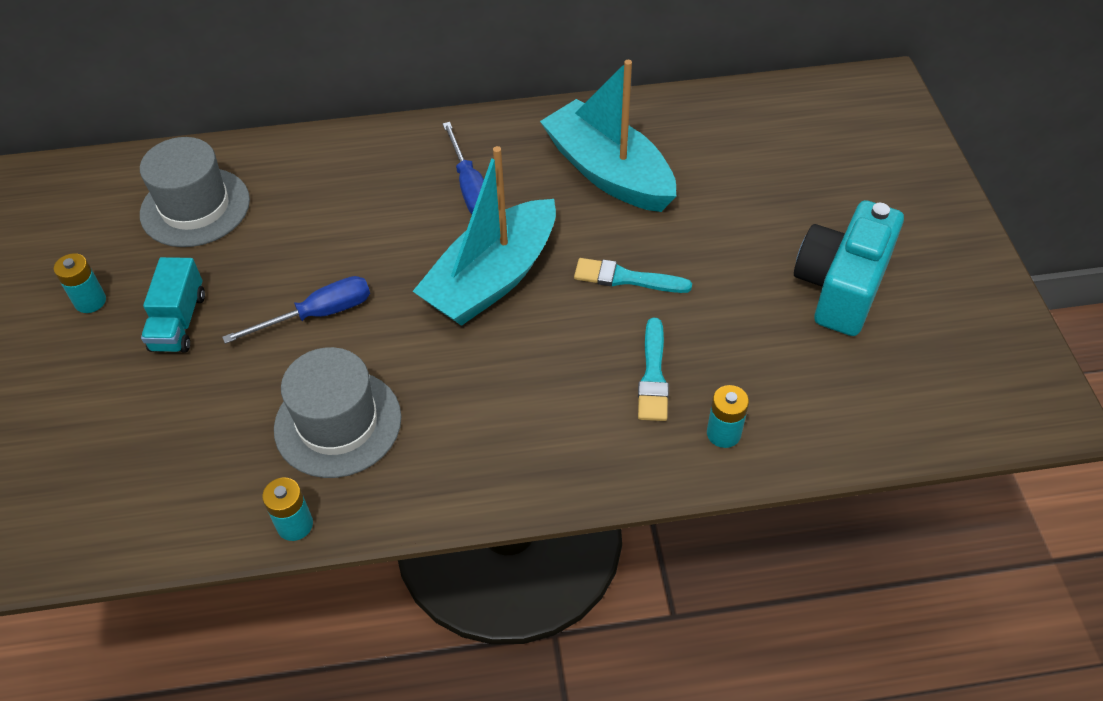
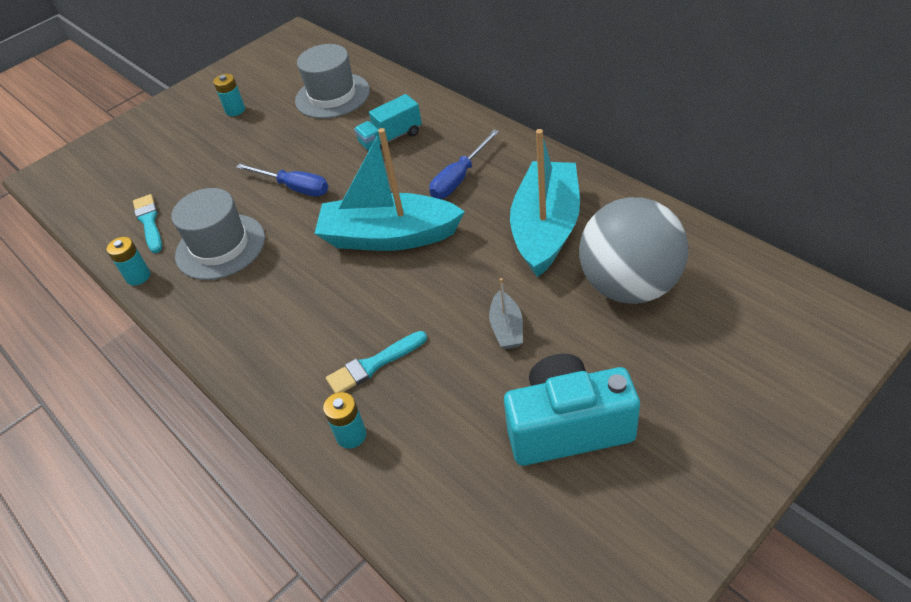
camera: 60 degrees right, 5 degrees down
(179, 322) = (246, 145): turquoise truck -> turquoise truck (391, 138)
(626, 278) = (452, 297): turquoise brush -> turquoise brush (149, 222)
(700, 263) = (506, 328): none -> grey boat
(730, 166) = (630, 286): none -> grey ball

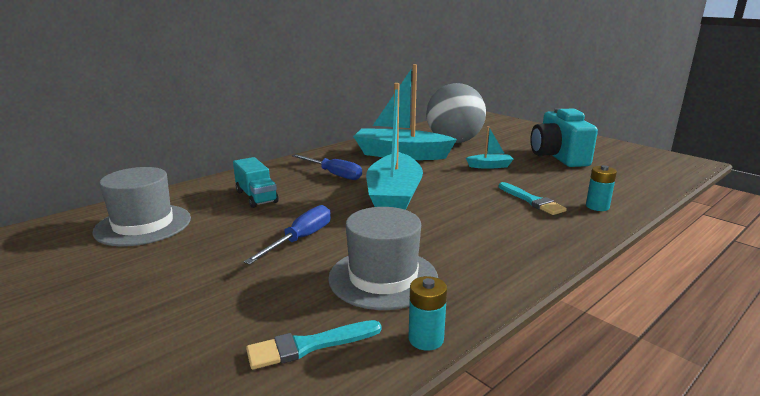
camera: 95 degrees left, 25 degrees down
(235, 110) = (84, 291): turquoise battery -> none
(506, 328) = (489, 166): grey boat -> turquoise boat

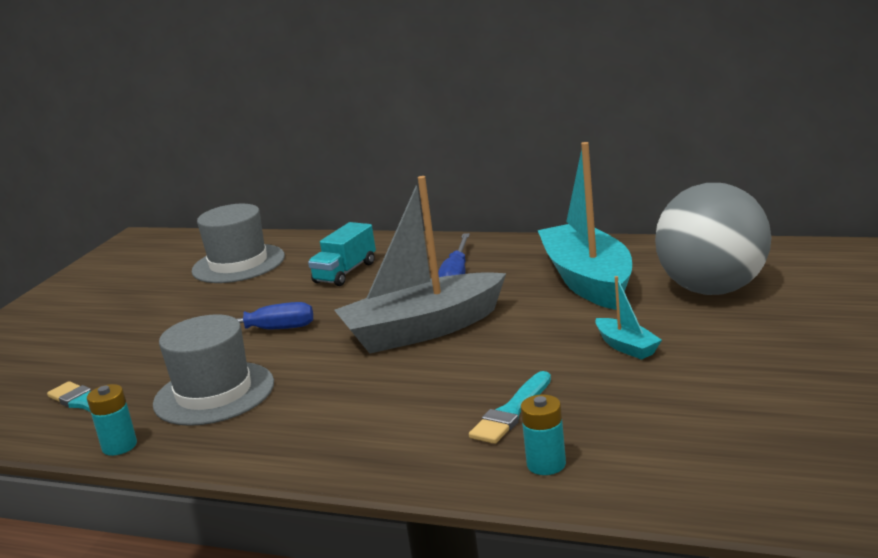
camera: 65 degrees right, 0 degrees up
(394, 197) = (423, 330): turquoise boat -> grey boat
(558, 157) = (766, 383): turquoise camera -> none

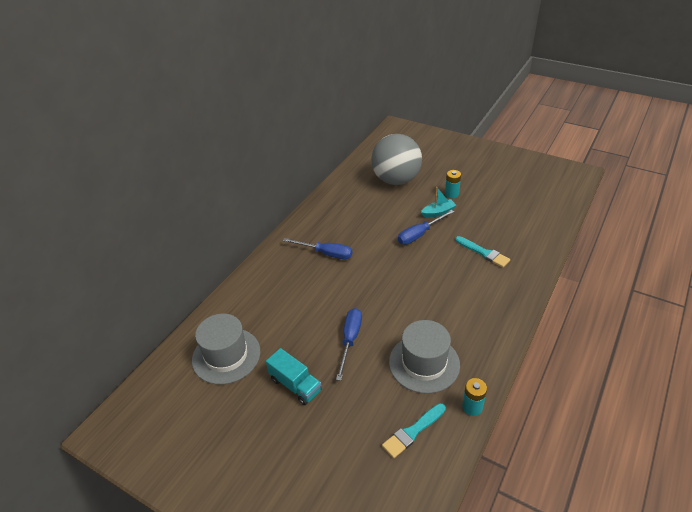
camera: 80 degrees left, 20 degrees up
(345, 272) = (285, 299): turquoise truck -> turquoise truck (295, 385)
(423, 330) = (387, 272): grey boat -> none
(543, 340) = (420, 234): none -> blue screwdriver
(546, 464) = (528, 249): turquoise battery -> turquoise battery (451, 194)
(588, 281) = (363, 211): turquoise boat -> none

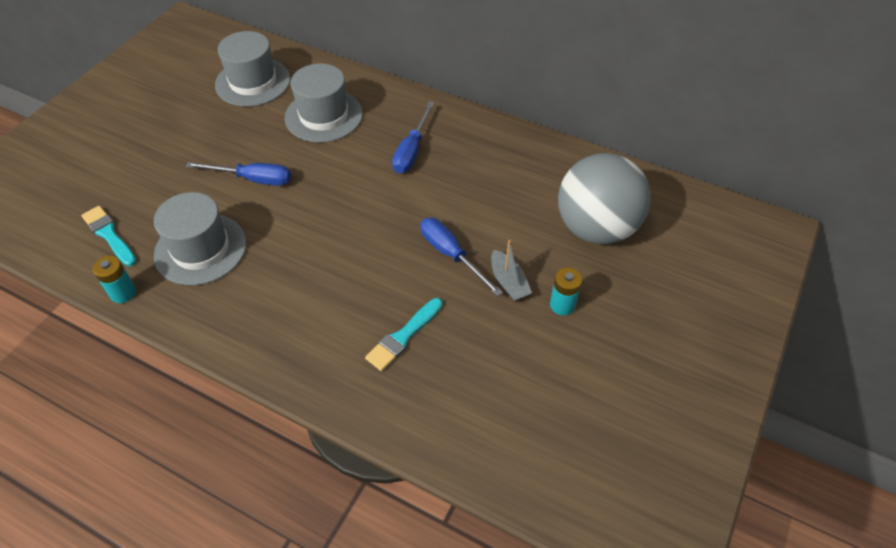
camera: 85 degrees right, 10 degrees up
(281, 303) = (324, 116): none -> grey hat
(295, 385) = (199, 137): turquoise truck -> none
(438, 212) = (508, 282): turquoise boat -> grey boat

